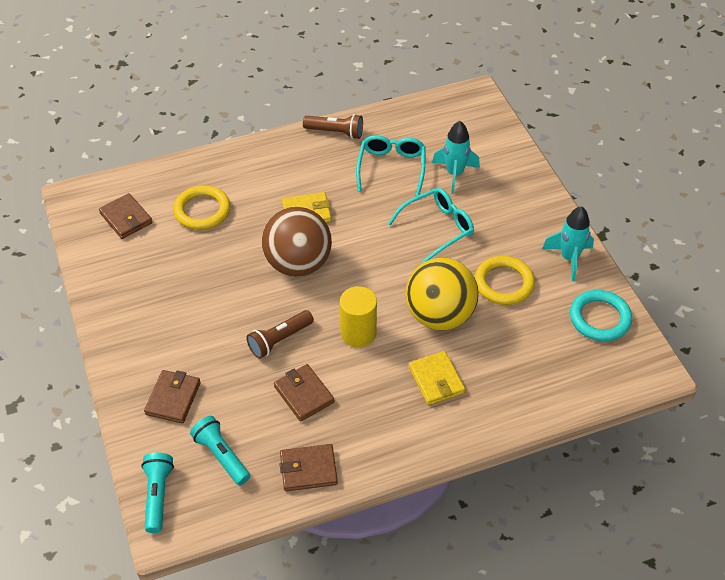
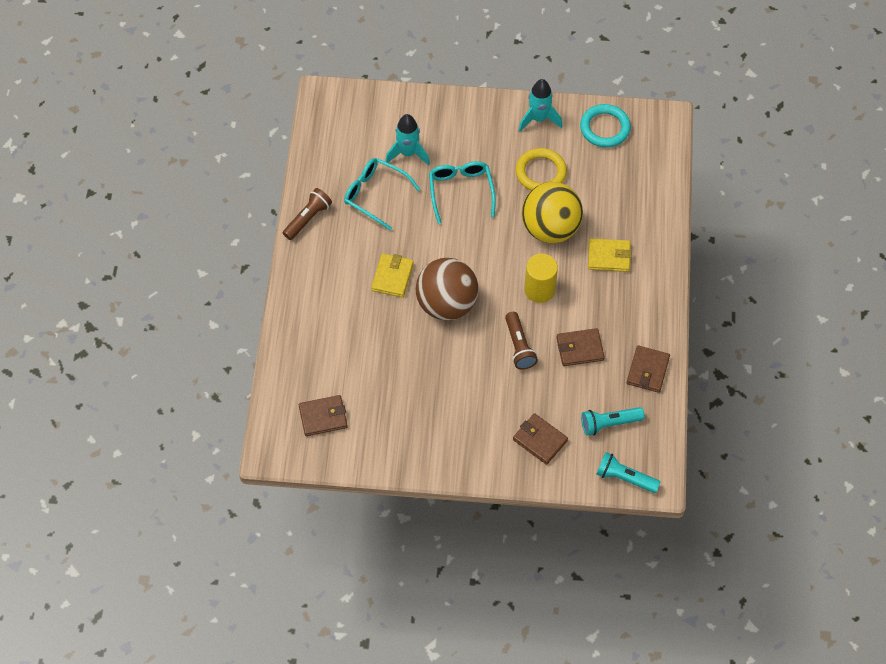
camera: 65 degrees left, 10 degrees up
(202, 211) = (347, 354): yellow ring -> none

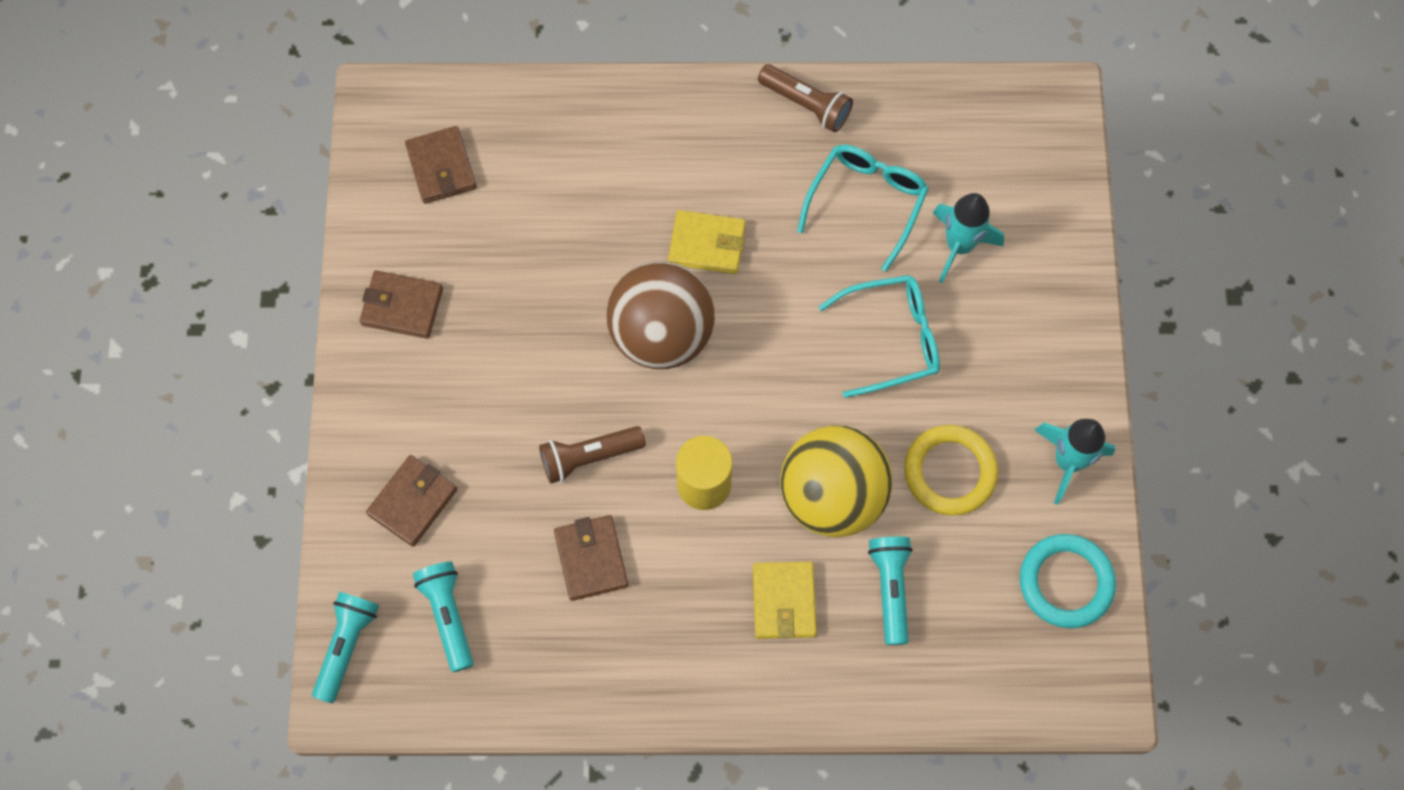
camera: 85 degrees right, 10 degrees up
(604, 206) = (890, 589): none -> turquoise flashlight
(647, 370) = (555, 678): brown wallet -> brown wallet (402, 306)

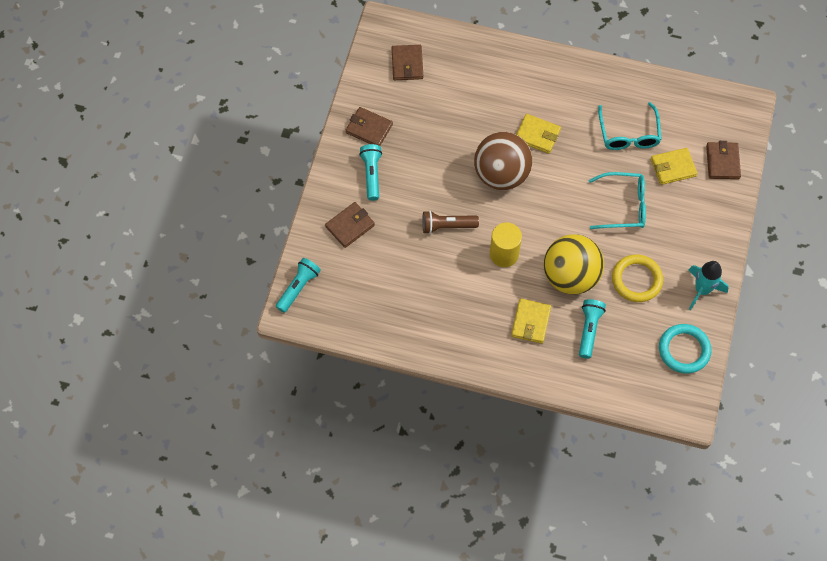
camera: 15 degrees right, 5 degrees down
(448, 615) = (354, 286): turquoise flashlight -> turquoise flashlight (372, 174)
(591, 559) = (435, 276): brown wallet -> brown wallet (722, 162)
(806, 104) = (609, 77): brown flashlight -> none
(866, 202) = (628, 134): turquoise glasses -> turquoise glasses turned 135 degrees clockwise
(959, 246) = (673, 167): turquoise rocket -> yellow wallet

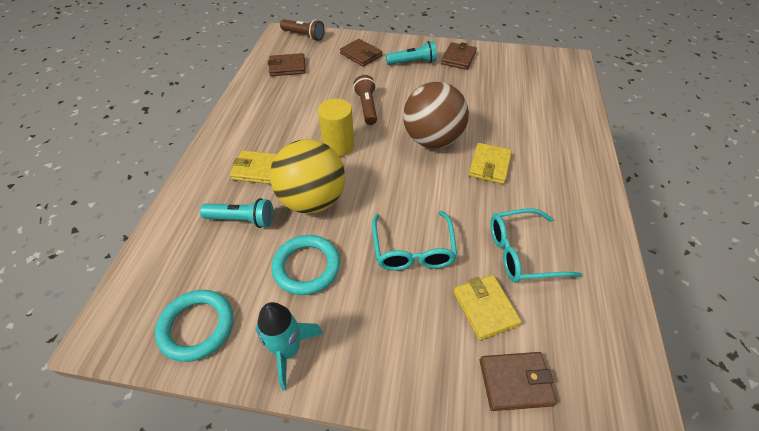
camera: 85 degrees right, 15 degrees down
(298, 288) = (304, 35): turquoise flashlight -> brown flashlight
(407, 64) = (535, 74): brown wallet -> brown wallet (287, 67)
(636, 280) = (306, 267): yellow ring -> turquoise ring

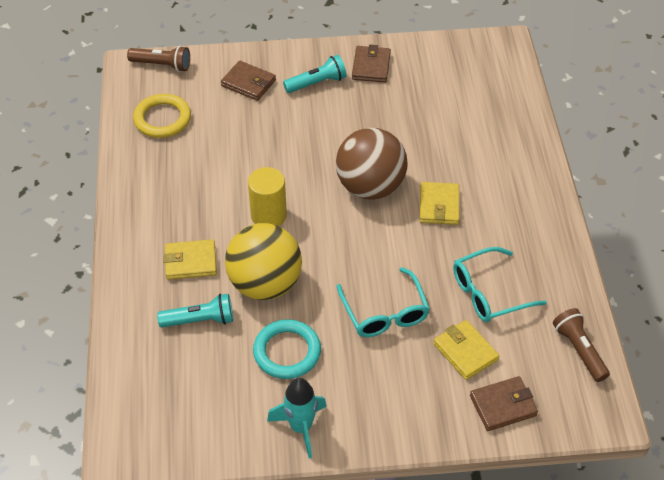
camera: 15 degrees left, 0 degrees up
(197, 326) = (207, 428): turquoise ring -> none
(287, 67) = (162, 119): brown wallet -> yellow ring
(367, 107) = (283, 158): brown flashlight -> brown flashlight (579, 350)

